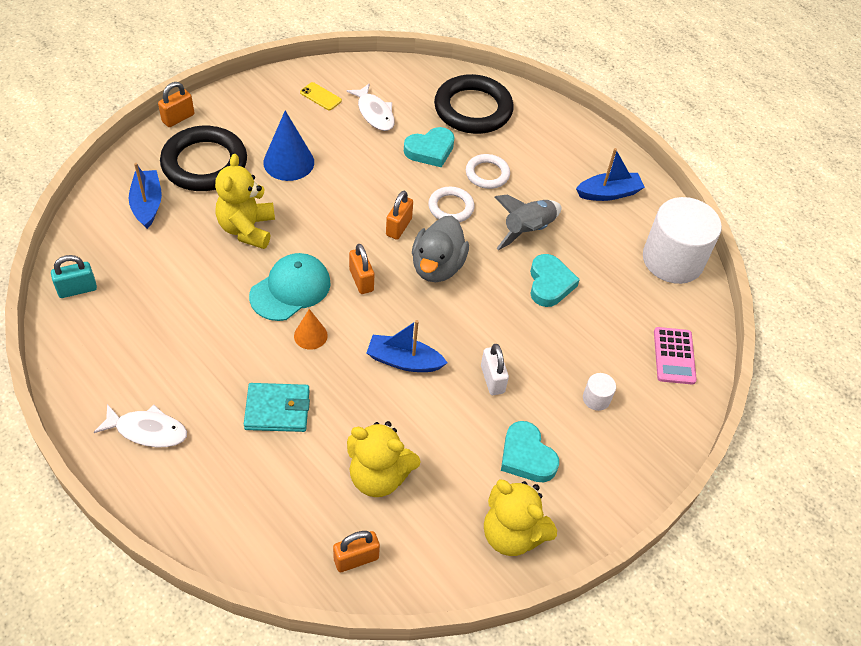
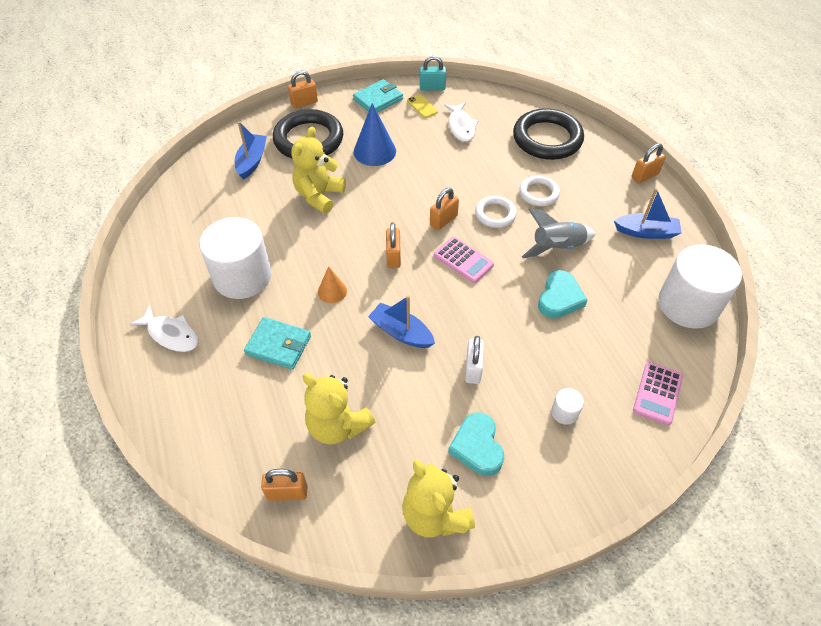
camera: 25 degrees right, 0 degrees up
(77, 289) = (171, 213): turquoise padlock -> turquoise padlock (432, 88)
(200, 344) = (242, 276): none -> white cylinder
(265, 97) = (378, 99): none -> turquoise wallet
(290, 289) = (332, 250): turquoise cap -> none
(430, 150) = (496, 164): turquoise heart -> none
(437, 266) = (463, 260): grey duck -> pink calculator
(586, 132) = (644, 176): none -> orange padlock

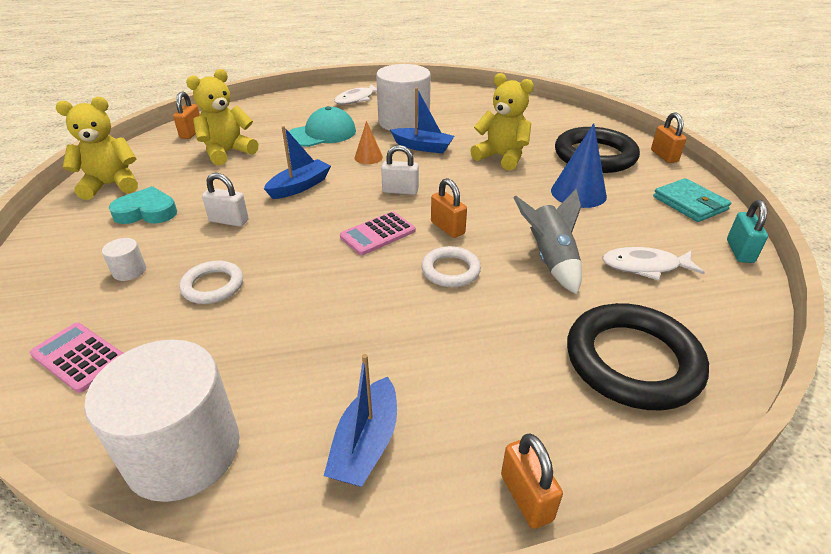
camera: 100 degrees right, 15 degrees down
(252, 161) = (555, 128): blue boat -> blue boat (423, 147)
(278, 345) = (322, 133): turquoise wallet -> turquoise cap
(393, 257) = (400, 191): orange padlock -> white padlock
(422, 106) = (686, 237): yellow phone -> none
(539, 193) = (488, 321): white ring -> white ring (213, 286)
(557, 248) = (369, 317): grey rocket -> grey rocket (550, 260)
(559, 298) = (281, 300): turquoise heart -> none

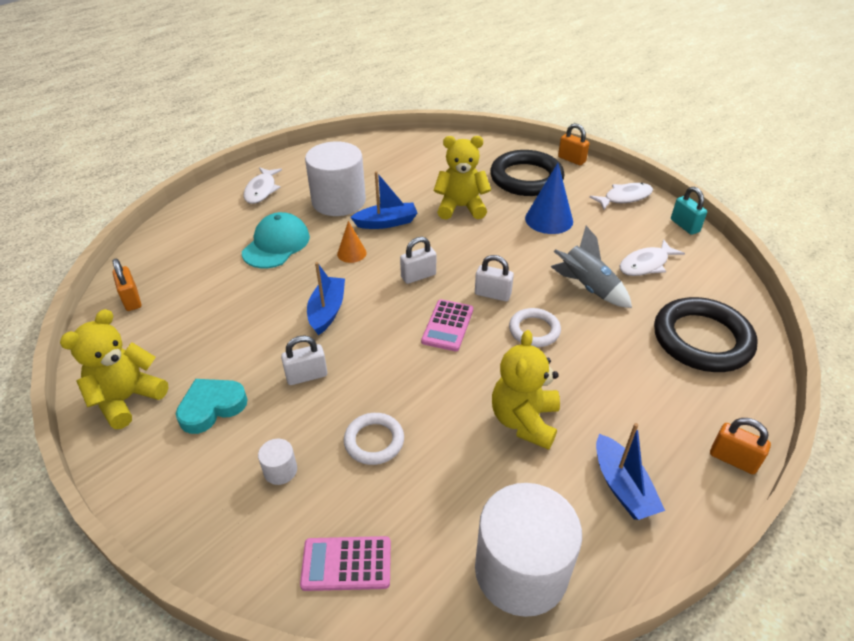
camera: 35 degrees left, 5 degrees up
(227, 152) = (205, 305): yellow teddy bear -> yellow teddy bear (524, 421)
(447, 228) = (492, 294): orange padlock -> white padlock
(690, 203) = (624, 198): turquoise wallet -> white fish

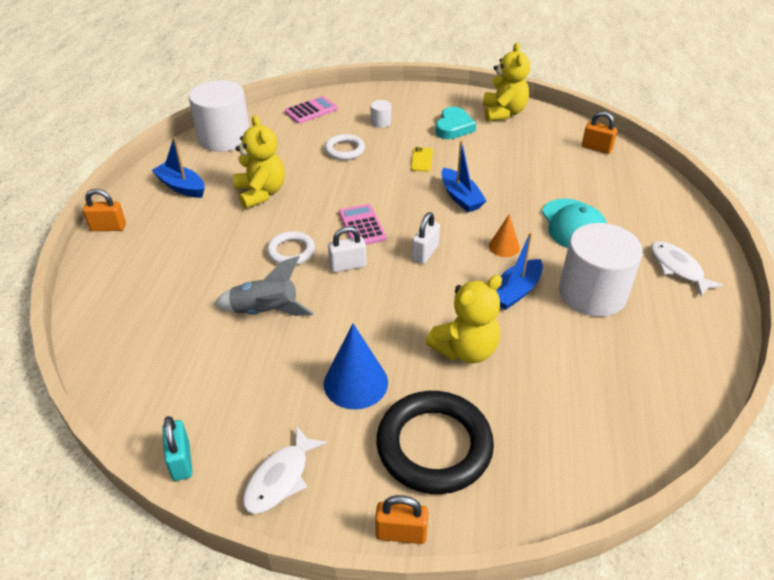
camera: 145 degrees right, 0 degrees up
(306, 376) = (422, 160): white padlock -> yellow phone
(646, 264) = (215, 369): white fish -> none
(684, 226) = (181, 461): turquoise padlock -> turquoise padlock turned 45 degrees clockwise
(702, 339) = (140, 306): black ring -> none

